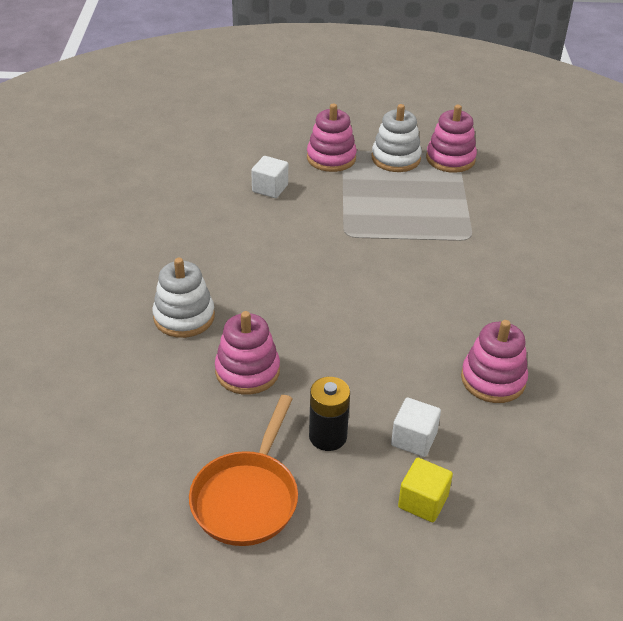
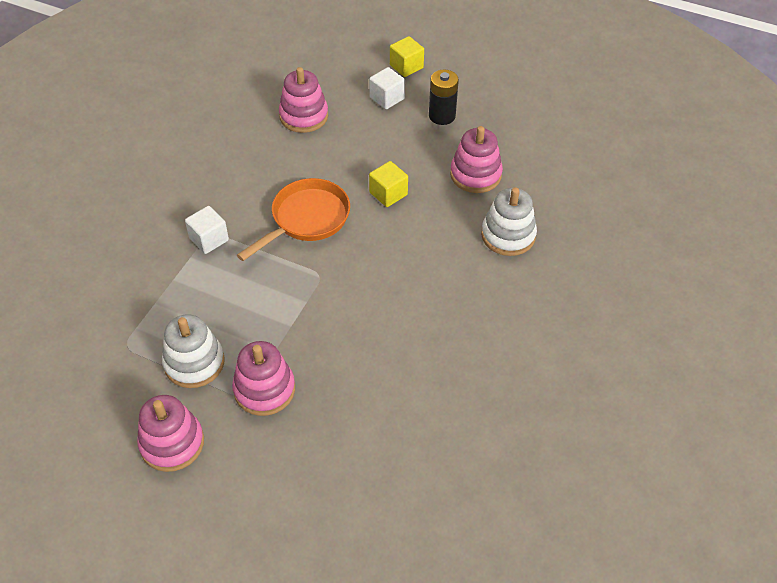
camera: 155 degrees left, 10 degrees up
(247, 497) = (511, 98): orange pan -> orange pan (306, 219)
(270, 188) = (360, 364): white cube -> white cube (209, 239)
(332, 321) = (388, 194): none -> yellow cube
(450, 159) = (137, 341): pink stacking toy -> pink stacking toy (172, 443)

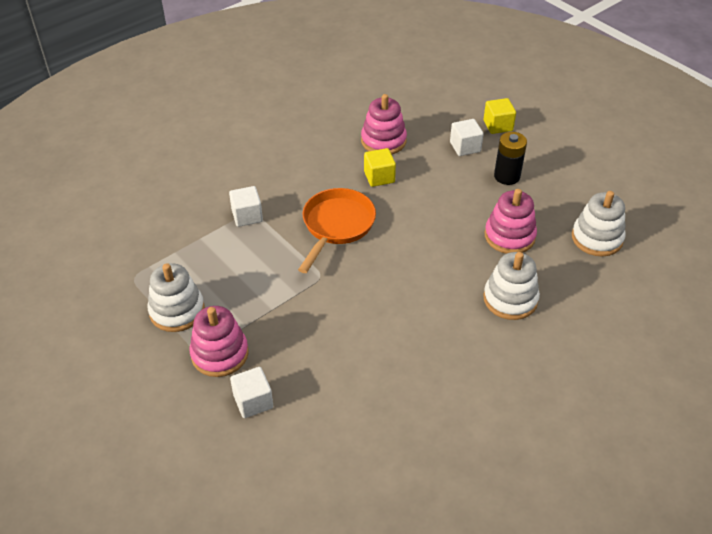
camera: 25 degrees right, 5 degrees down
(172, 443) = (121, 369): pink stacking toy -> none
(306, 219) = (336, 226): orange pan -> orange pan turned 45 degrees counterclockwise
(325, 423) = (253, 401): none -> white cube
(388, 194) = (420, 227): yellow cube -> yellow cube (379, 177)
(553, 151) = (597, 238): none -> white stacking toy

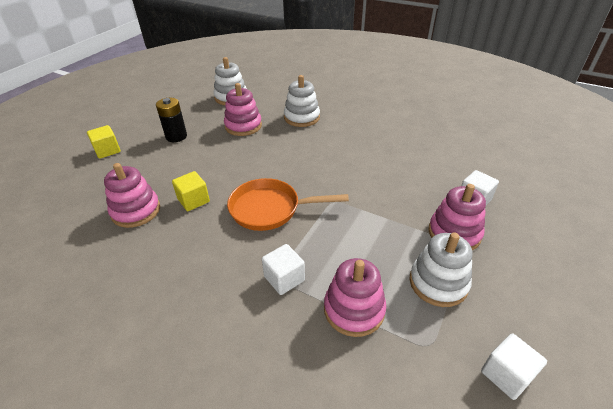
camera: 110 degrees left, 5 degrees down
(191, 247) = (354, 309): none -> pink stacking toy
(465, 147) = (140, 162): white cube -> white cube (506, 374)

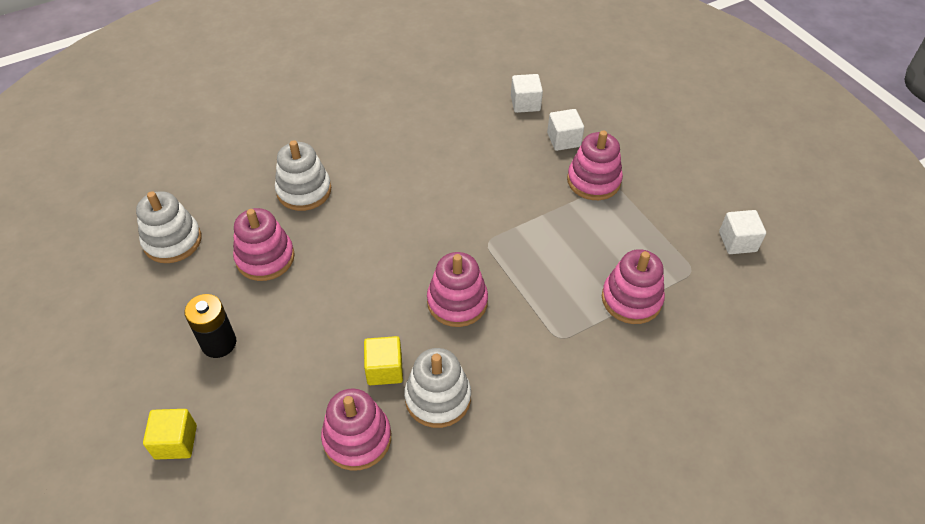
camera: 60 degrees left, 10 degrees up
(270, 209) = (457, 302): orange pan -> pink stacking toy
(284, 278) = (565, 333): white cube -> white cube (525, 103)
(438, 283) = (639, 227): white stacking toy -> white stacking toy (438, 398)

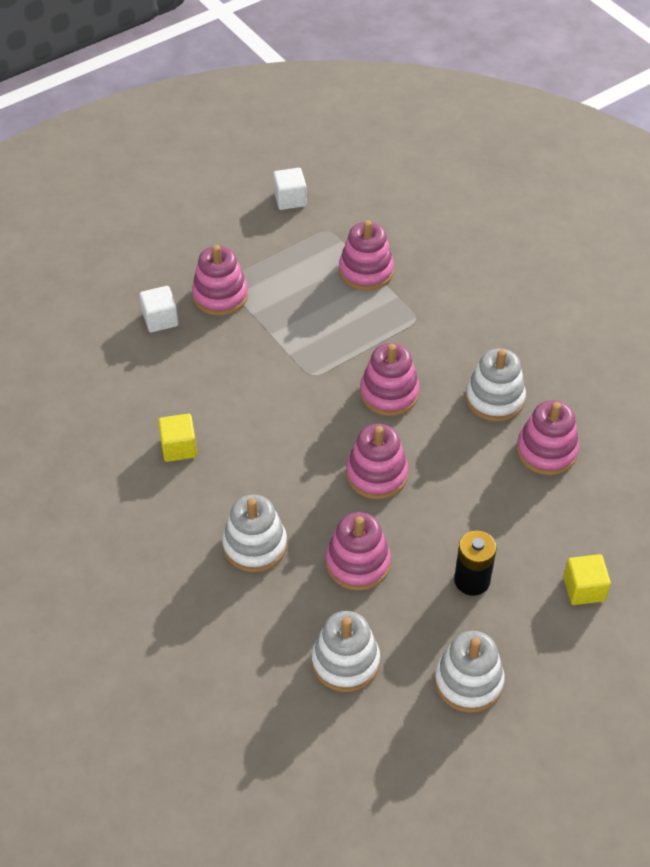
camera: 95 degrees left, 0 degrees up
(117, 325) = (468, 681): none -> white stacking toy
(358, 281) = (376, 474): none -> pink stacking toy
(384, 369) = (474, 440): yellow cube -> yellow cube (179, 447)
(525, 103) = (100, 353): white cube -> none

